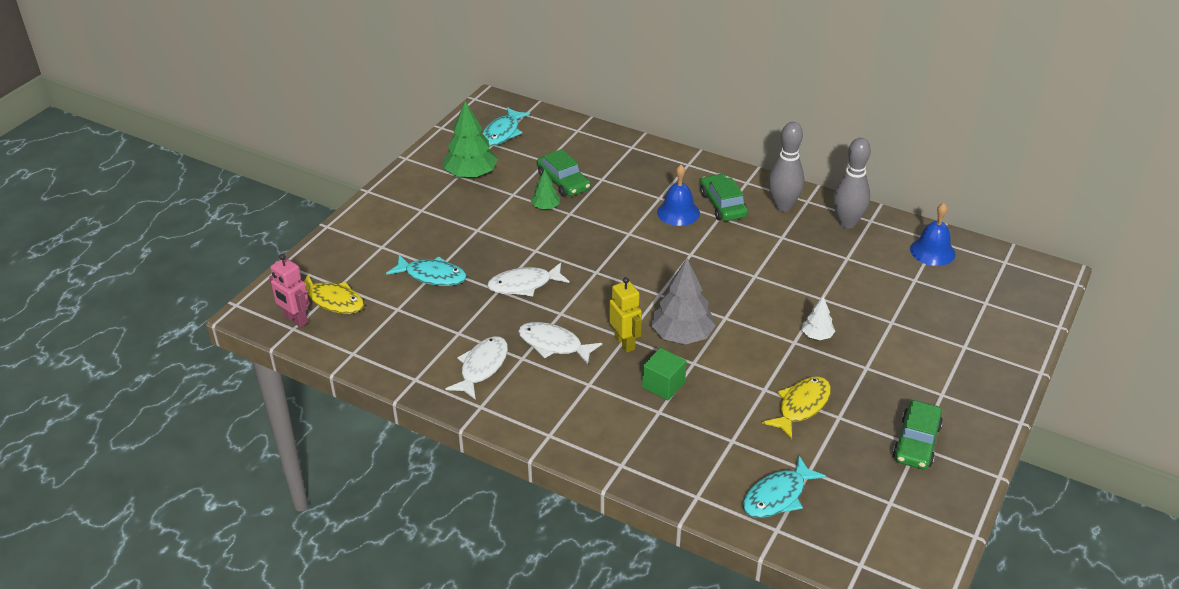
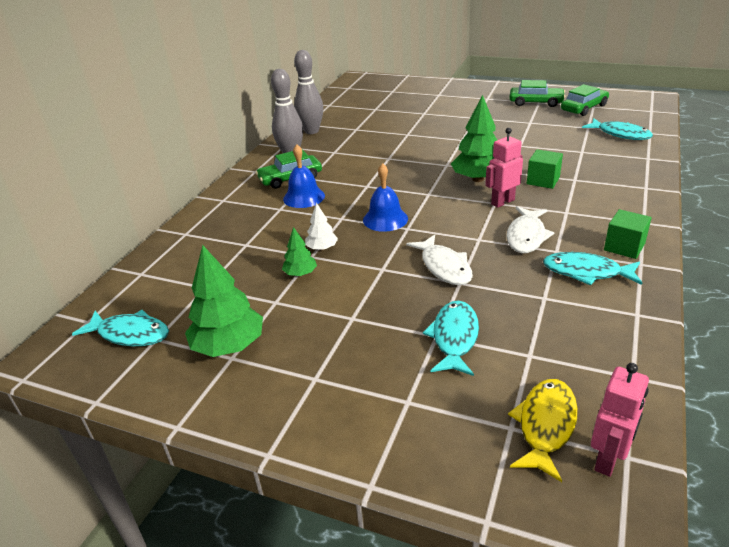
camera: 95 degrees left, 5 degrees down
(482, 367) = (586, 272): white fish -> turquoise fish
(511, 405) = (624, 247): none -> green cube
(563, 181) = (250, 268): green car -> green car (584, 108)
(625, 343) = (502, 202): yellow robot -> pink robot
(682, 335) = (478, 179): grey tree -> green tree
(801, 406) = (529, 133): yellow fish -> none
(817, 335) = (450, 133): white tree -> white tree (322, 248)
(932, 251) = (341, 105): blue bell -> blue bell (385, 219)

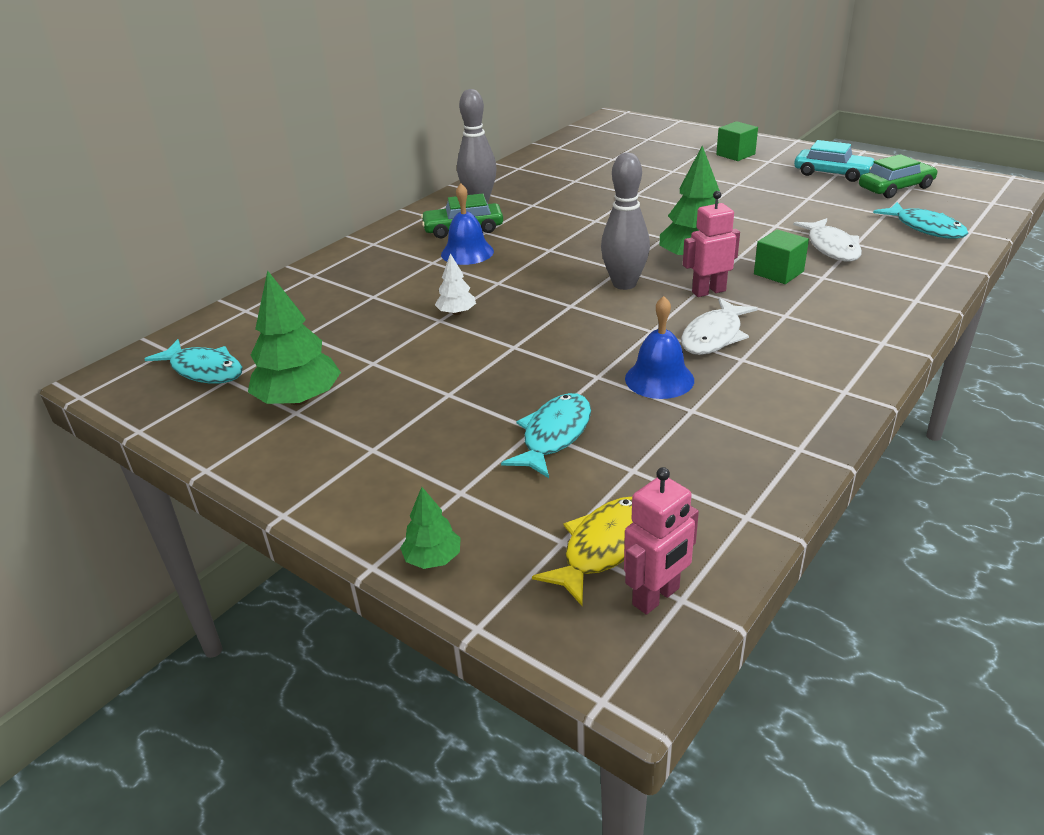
camera: 15 degrees right, 0 degrees up
(300, 273) = (417, 337): green tree -> green tree (433, 558)
(311, 131) = (519, 176): grey bowling pin -> grey bowling pin (624, 284)
(385, 219) = (549, 291): blue bell -> blue bell (659, 379)
(444, 267) = (589, 356): white fish -> white fish (831, 247)
(536, 102) = (832, 173): green car -> turquoise car
(586, 272) = (764, 390): turquoise fish -> none
(624, 247) = (835, 368): green cube -> green cube (735, 154)

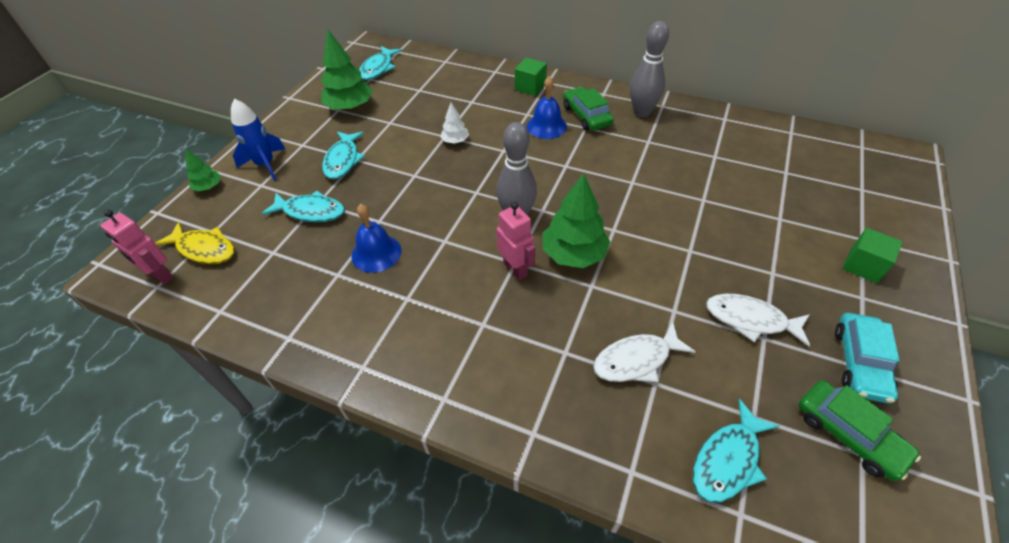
camera: 75 degrees right, 15 degrees up
(406, 489) = (266, 165): none -> blue rocket
(444, 406) = (343, 160): none -> turquoise fish
(714, 336) = (440, 278): white fish -> white fish (750, 320)
(778, 273) = (564, 316): green cube -> green cube (530, 87)

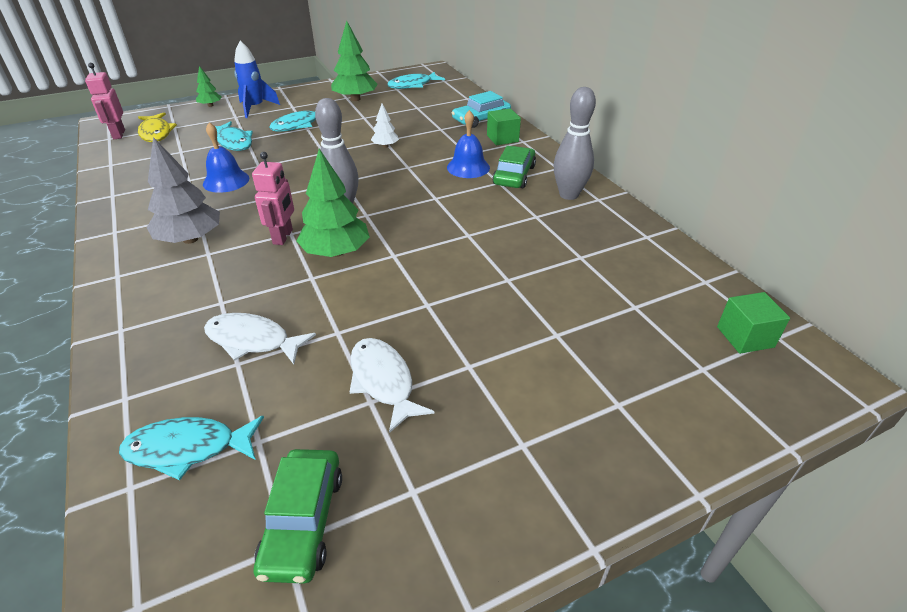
camera: 40 degrees right, 10 degrees down
(445, 323) = (190, 239): none -> grey tree
(860, 363) = (418, 486): turquoise car -> turquoise car (481, 119)
(863, 266) = (574, 424): green cube -> green cube (745, 337)

